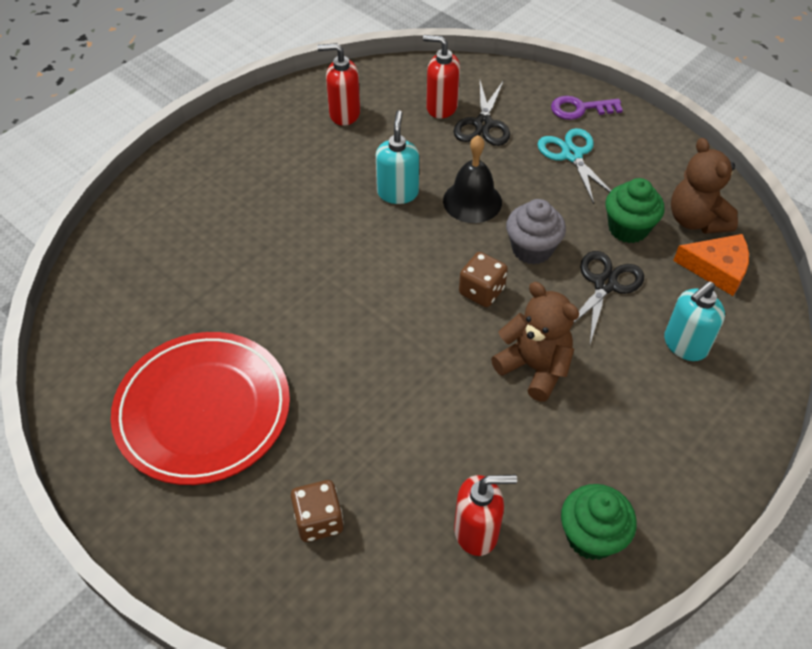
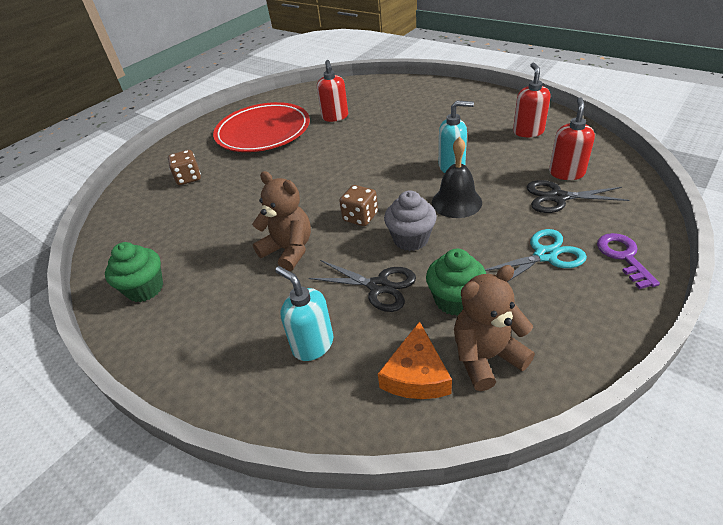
camera: 90 degrees right, 10 degrees down
(476, 531) = (165, 236): red soap dispenser -> red soap dispenser (335, 117)
(534, 367) = (289, 250): brown teddy bear -> brown teddy bear turned 90 degrees counterclockwise

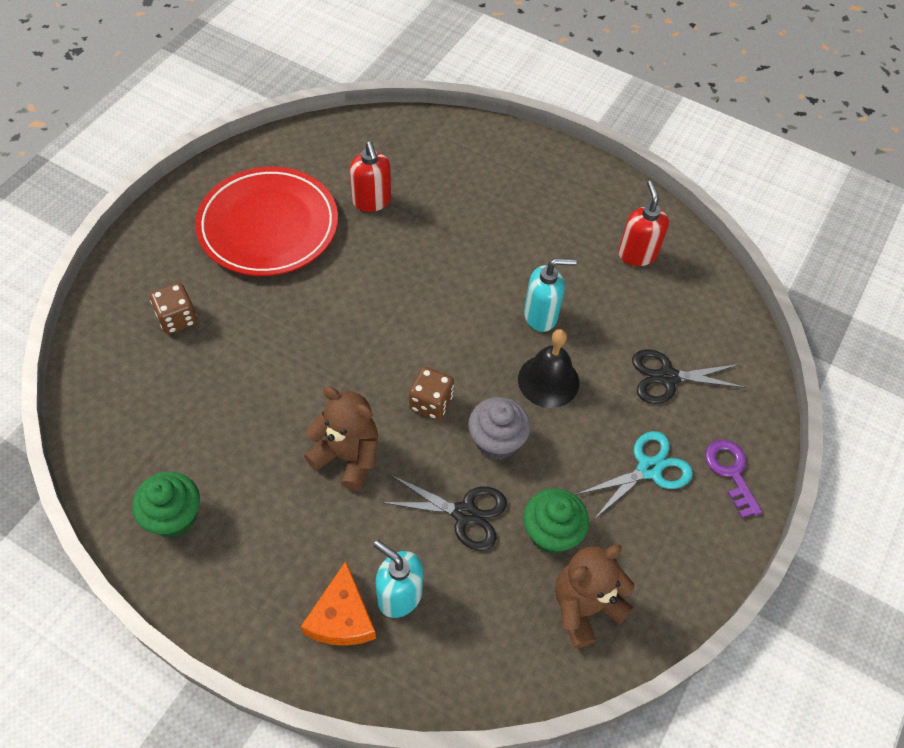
camera: 15 degrees left, 15 degrees up
(416, 374) = (514, 630): orange cheese -> orange cheese (341, 617)
(566, 173) = (679, 335): red soap dispenser -> none

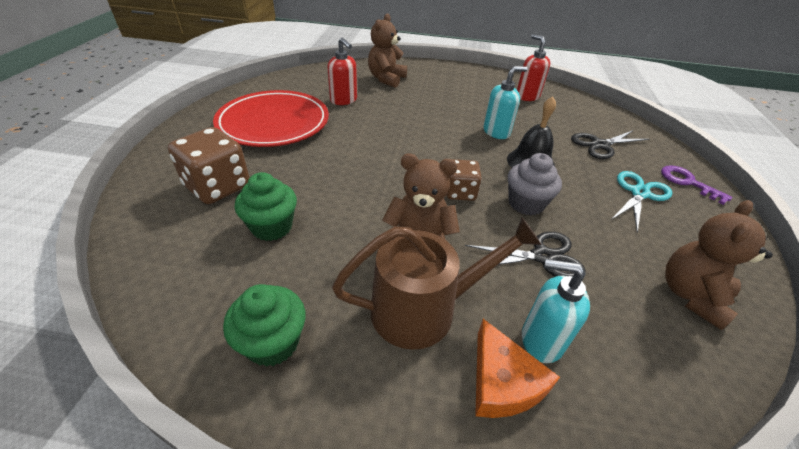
camera: 20 degrees left, 15 degrees down
(177, 318) = (218, 187): brown dice -> brown dice, size x1.63
(313, 530) = (423, 309): none -> brown watering can
(452, 166) = (386, 79): none -> brown teddy bear
(551, 533) = (616, 251): green cupcake -> green cupcake (272, 227)

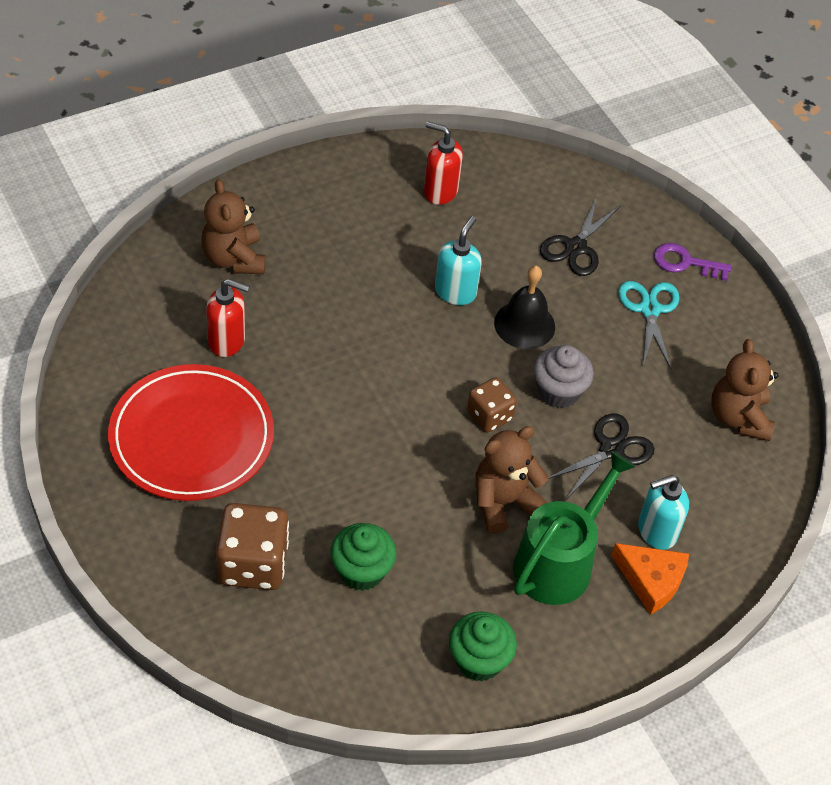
camera: 40 degrees left, 10 degrees up
(423, 309) = (559, 562): brown watering can -> green watering can

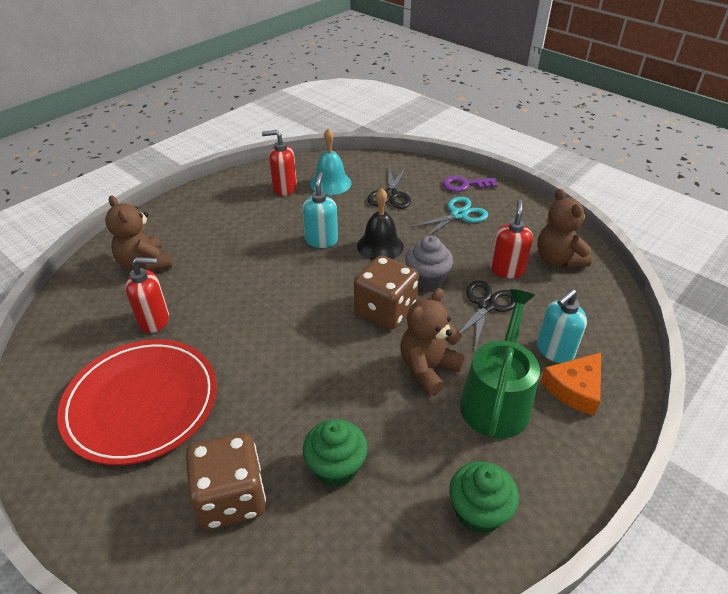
camera: 15 degrees left, 10 degrees down
(489, 416) = (385, 310): brown dice -> brown dice, size x1.63
(504, 202) = (330, 183): none -> turquoise bell
(650, 309) = (459, 215): turquoise scissors -> turquoise scissors turned 75 degrees clockwise
(651, 580) = (575, 388): orange cheese -> orange cheese turned 120 degrees clockwise
(664, 410) = (507, 269): none -> red soap dispenser

